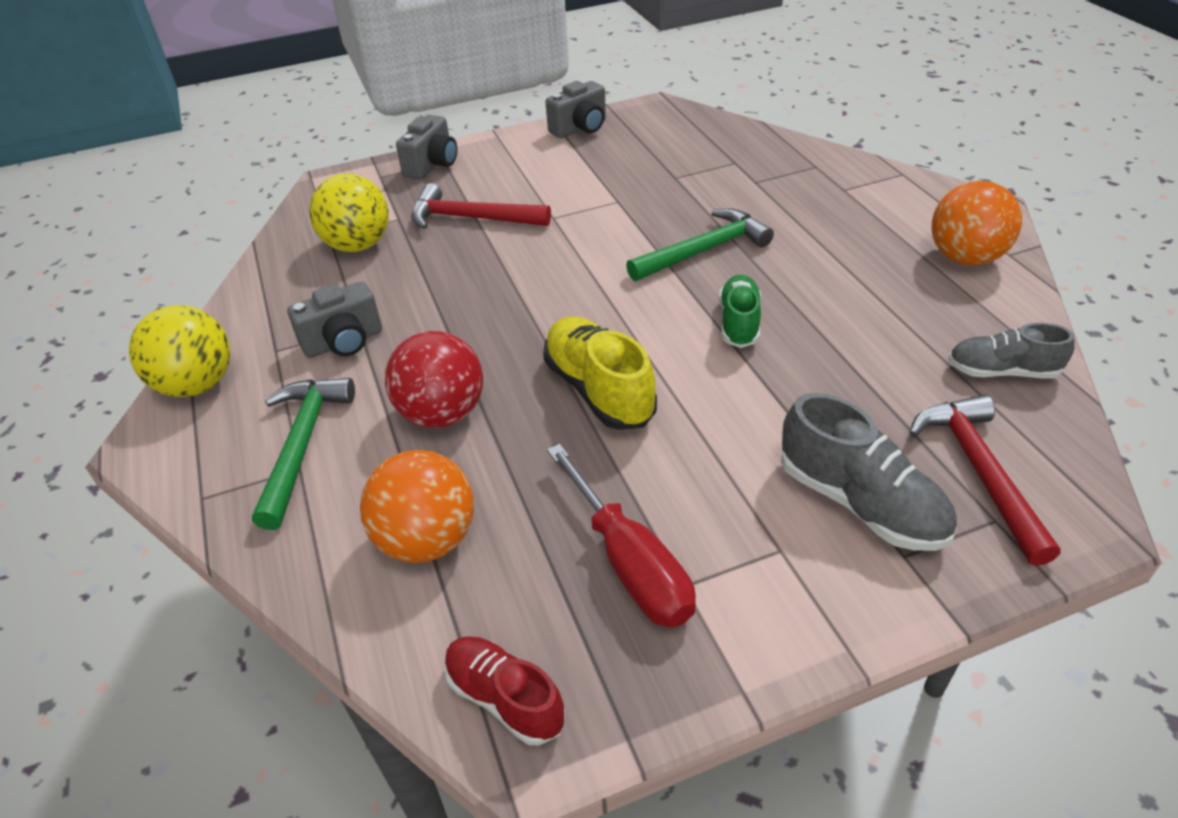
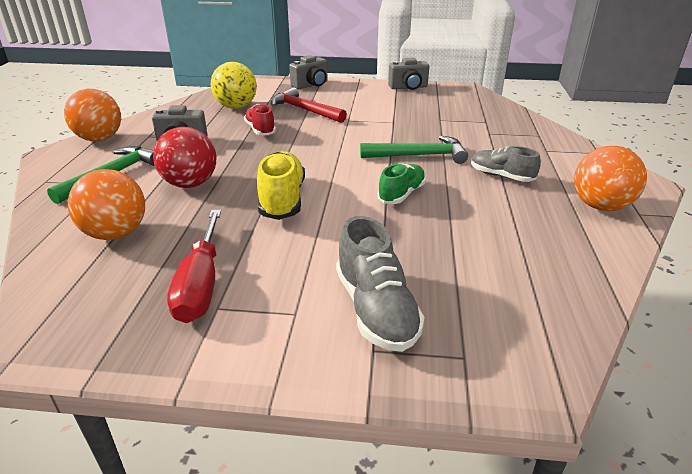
camera: 25 degrees right, 10 degrees down
(197, 384) = (100, 139): yellow ball -> orange ball
(505, 698) = (61, 319): red shoe -> red shoe (260, 130)
(979, 472) = (482, 325): red hammer -> none
(1002, 371) = (562, 275): grey shoe -> grey shoe (501, 176)

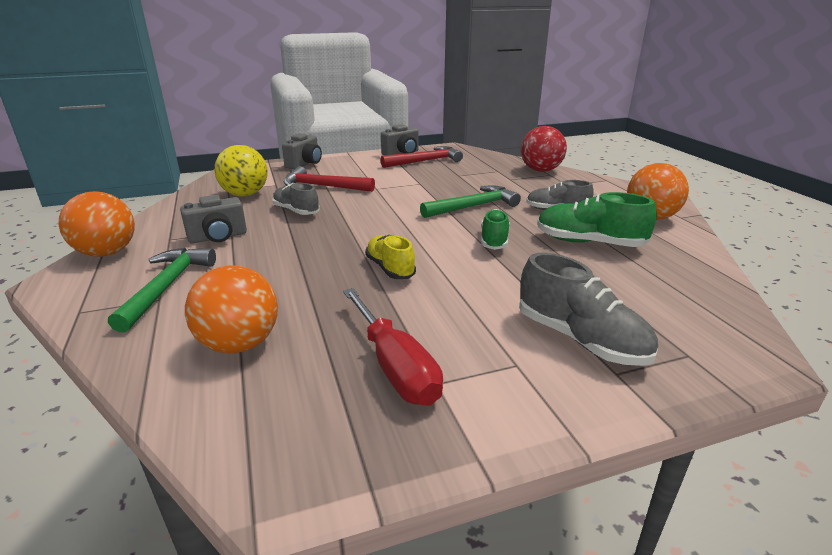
camera: 25 degrees left, 5 degrees down
(190, 184) = (274, 275): red ball -> red ball (540, 170)
(260, 130) = (296, 211): red shoe -> grey shoe
(282, 200) = (390, 268): yellow shoe -> yellow shoe, size x0.66
(422, 99) = (425, 161): none -> red hammer
(495, 218) = (589, 243): none -> green shoe

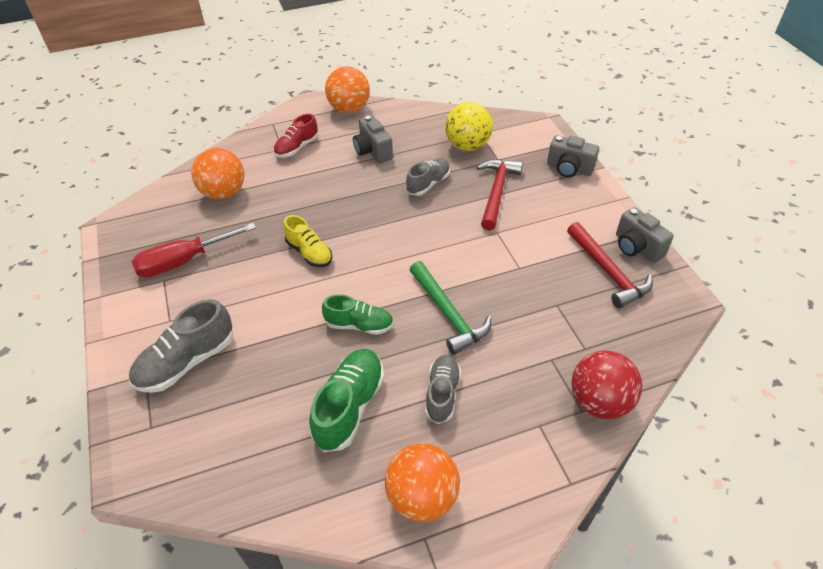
camera: 90 degrees right, 20 degrees up
(167, 287) = (297, 147): green hammer -> red shoe
(390, 268) = (309, 253): yellow shoe -> yellow shoe turned 75 degrees clockwise

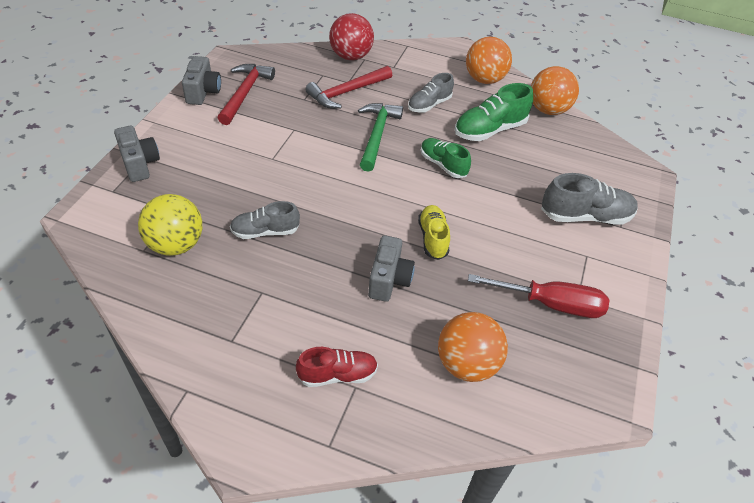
camera: 145 degrees left, 0 degrees up
(349, 109) = (215, 396): orange ball -> orange ball (547, 110)
(373, 151) = (267, 306): grey camera -> grey camera (389, 280)
(497, 192) = (224, 185): red hammer -> red hammer (347, 92)

